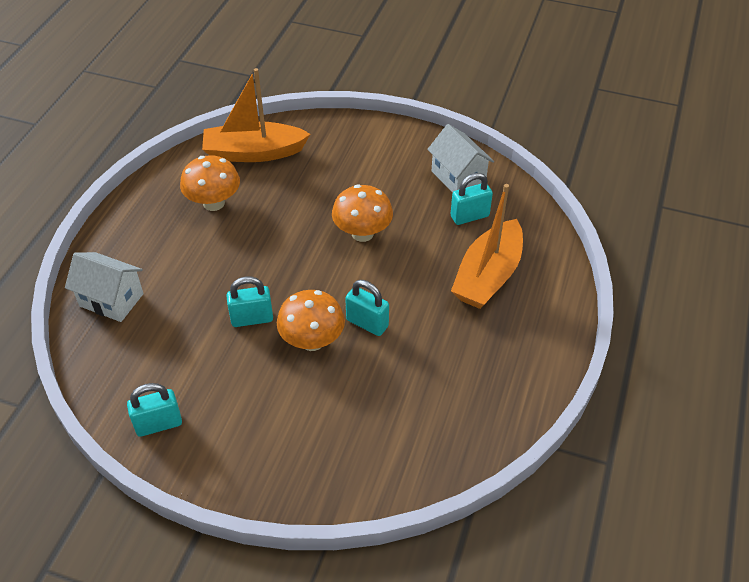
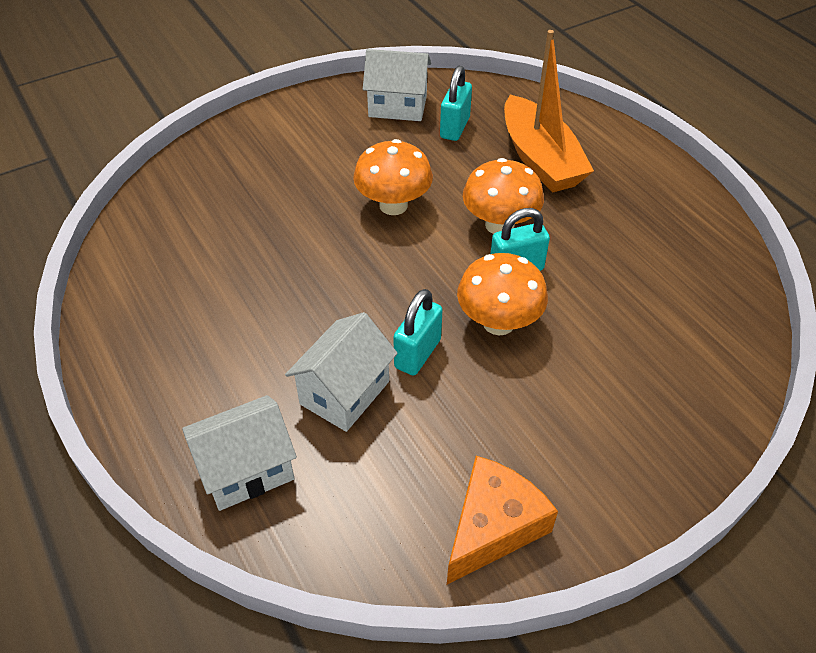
camera: 50 degrees left, 0 degrees up
(159, 424) = (493, 527): turquoise padlock -> orange cheese
(195, 305) = (345, 393): none -> white house
(214, 203) = (207, 290): orange mushroom -> orange mushroom (499, 225)
(254, 152) = (174, 217): orange boat -> none

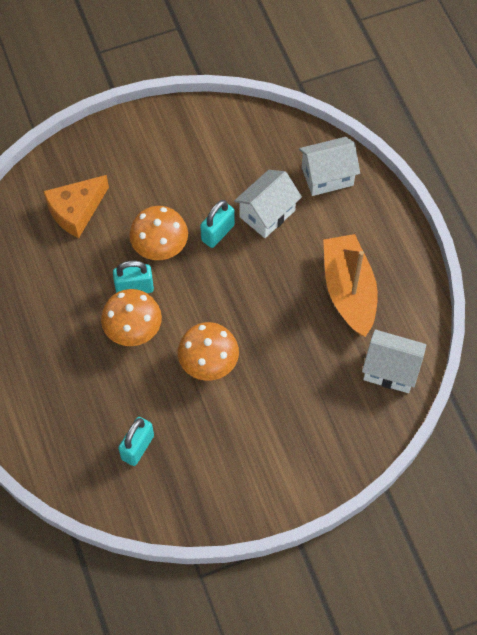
camera: 170 degrees left, 15 degrees up
(397, 106) = (181, 486): white house -> white house (390, 370)
(493, 527) = (200, 128): orange cheese -> orange cheese (76, 210)
(540, 159) = (78, 395): orange boat -> orange boat (349, 291)

